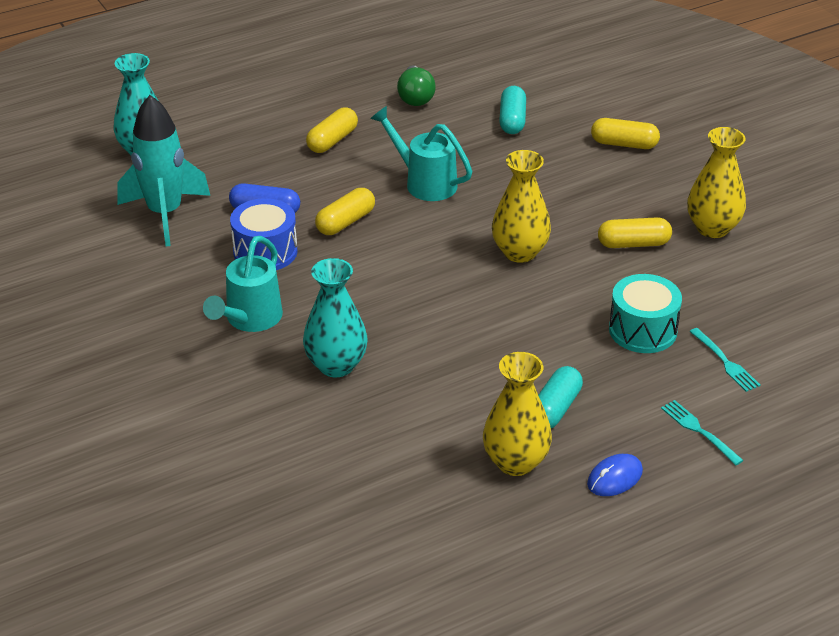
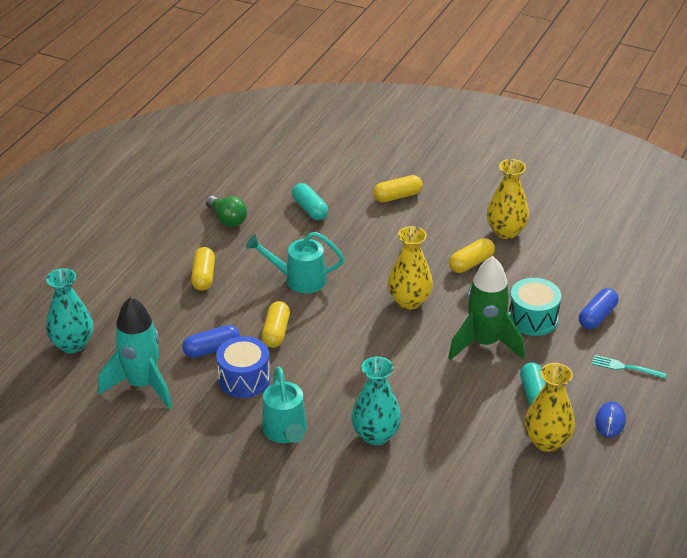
camera: 35 degrees left, 0 degrees up
(556, 331) = (484, 343): none -> green rocket
(725, 362) = (597, 316): turquoise fork -> blue capsule

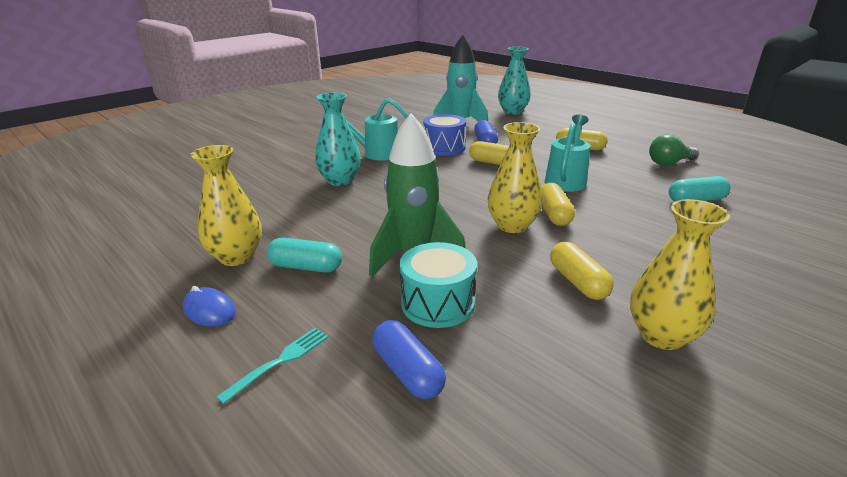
camera: 110 degrees right, 10 degrees down
(397, 196) = (743, 257): yellow capsule -> yellow capsule (554, 214)

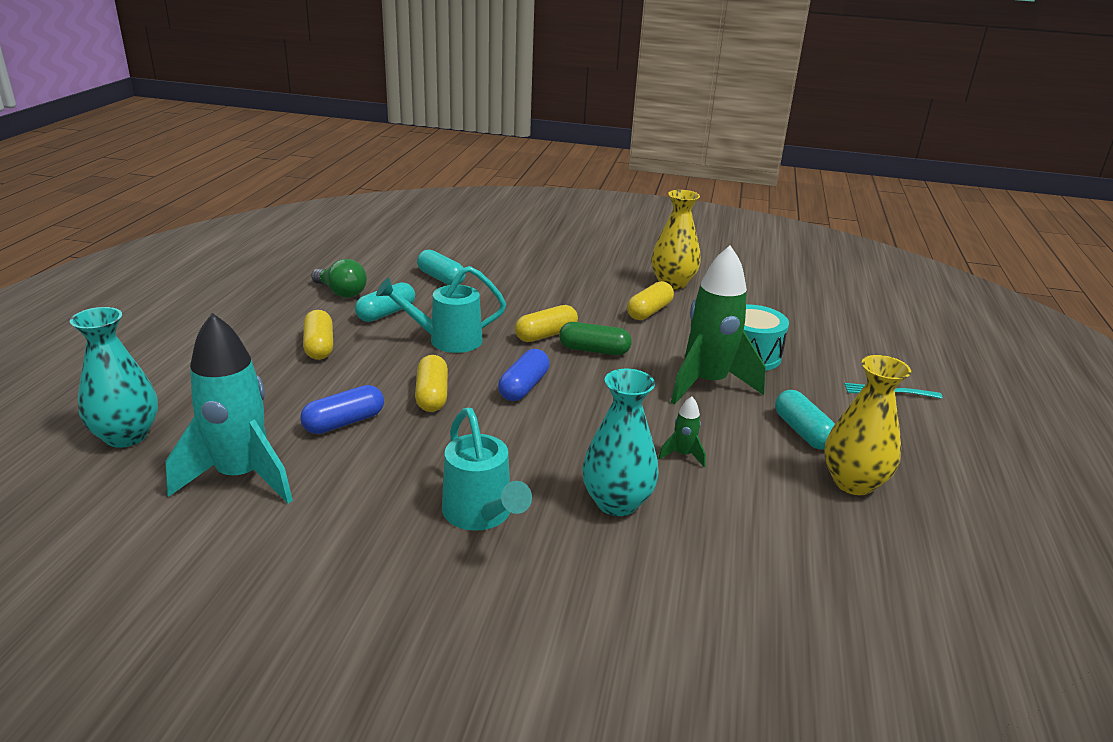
camera: 125 degrees left, 0 degrees up
(209, 310) = (914, 450): blue mouse -> none
(348, 210) = (682, 455): none -> green rocket
(408, 371) = (820, 347): blue capsule -> blue capsule (524, 387)
(444, 148) = (399, 453): blue drum -> none
(512, 225) = (594, 350): yellow vase -> green capsule
(624, 170) = (386, 313): none -> turquoise capsule

